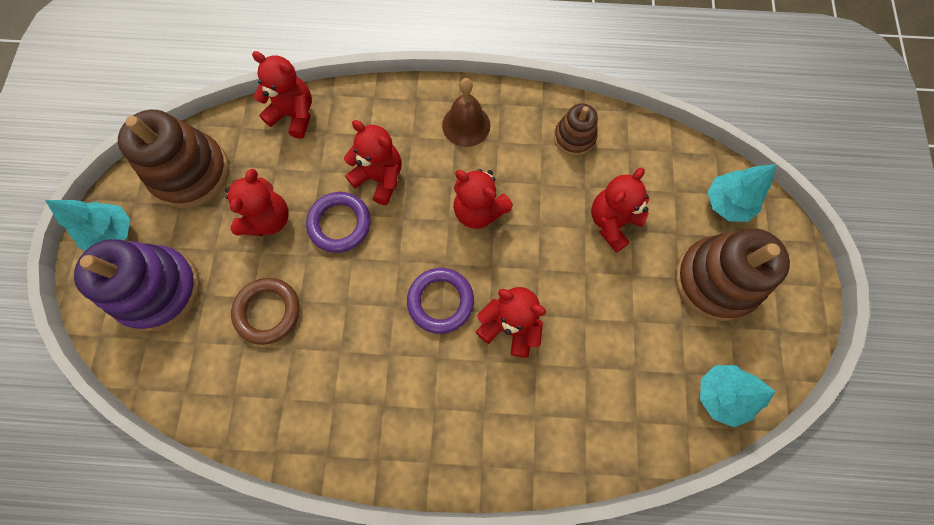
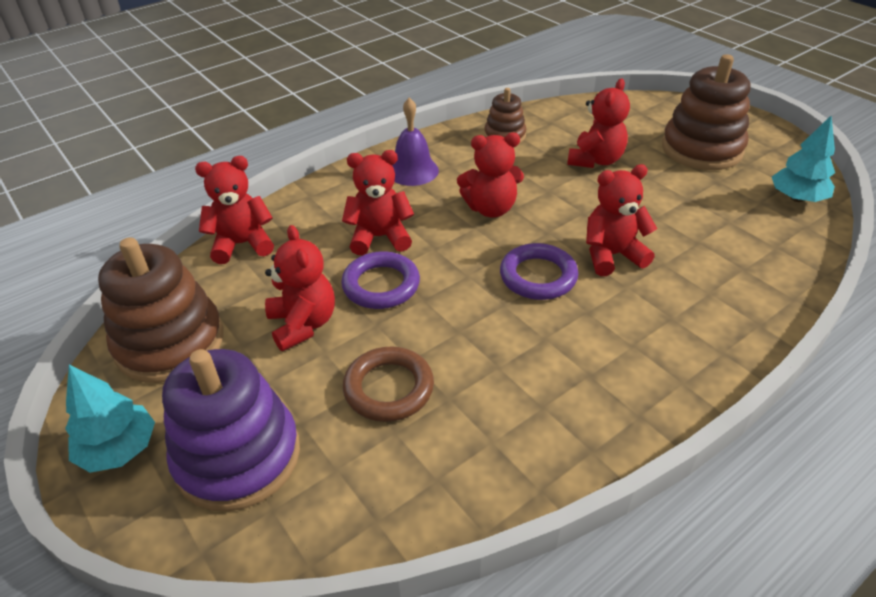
camera: 40 degrees left, 30 degrees down
(466, 125) = (413, 171): brown bell -> purple bell
(612, 222) = (595, 160): red teddy bear -> red teddy bear turned 150 degrees counterclockwise
(727, 203) = (650, 113): turquoise tree -> none

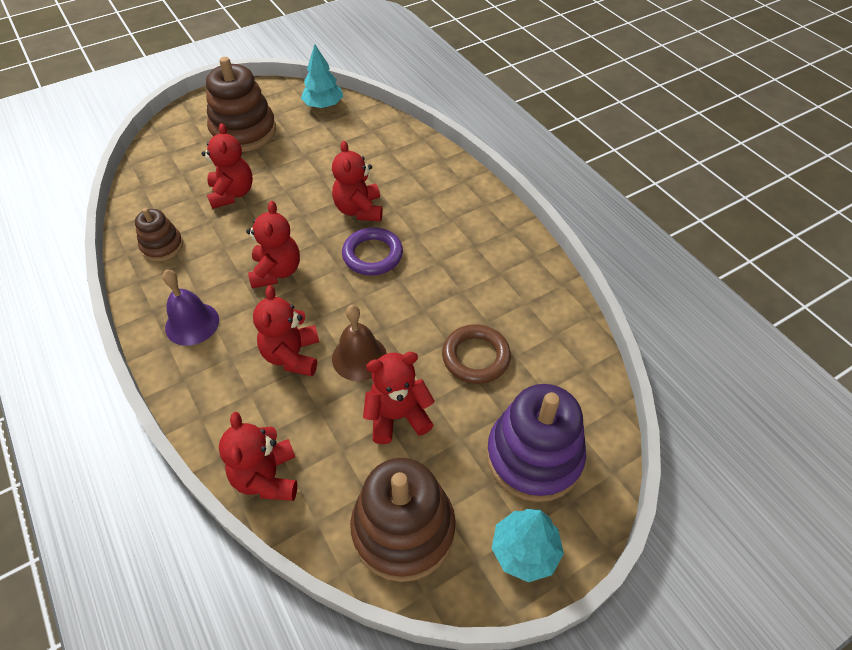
camera: 85 degrees left, 10 degrees up
(381, 285) = (359, 357): purple ring -> brown bell
(595, 160) = (232, 194): red teddy bear -> red teddy bear turned 45 degrees clockwise

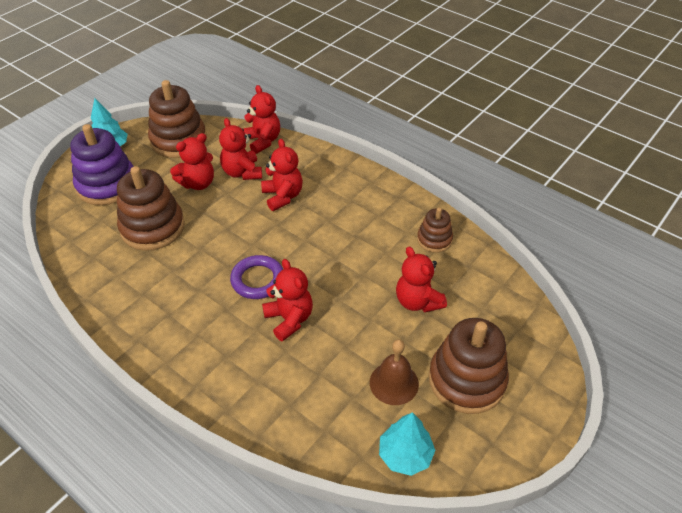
camera: 160 degrees right, 5 degrees down
(192, 323) = (364, 196): purple bell -> none
(276, 271) = (329, 245): red teddy bear -> red teddy bear (242, 172)
(359, 357) = (236, 207): brown bell -> brown bell (394, 383)
(475, 357) = (152, 227): brown ring -> brown stacking toy

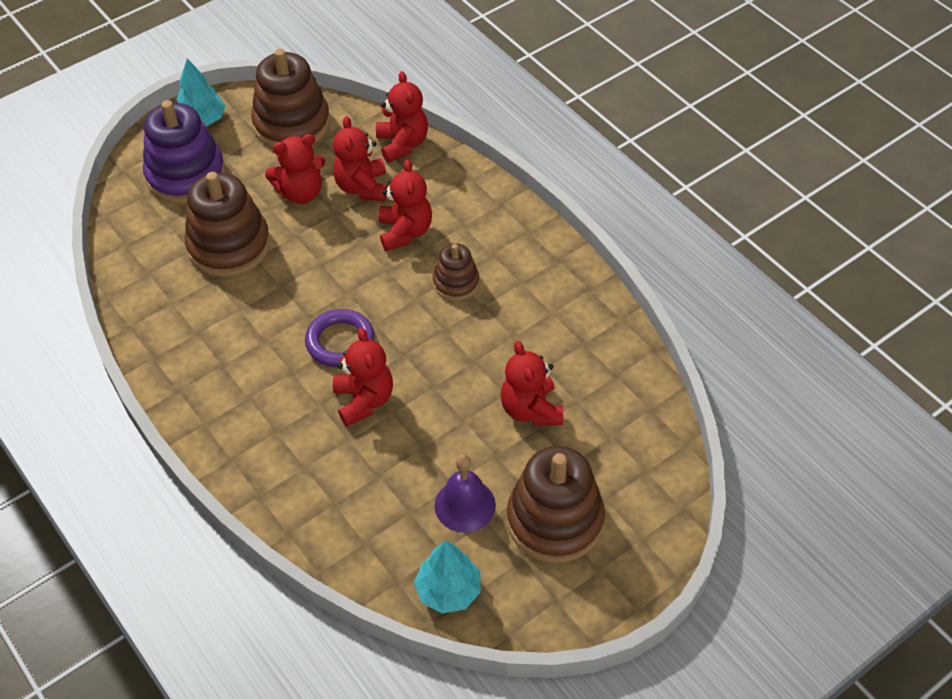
camera: 15 degrees right, 5 degrees up
(394, 383) = (465, 505): brown bell -> purple bell
(434, 239) = (584, 330): brown stacking toy -> brown stacking toy (456, 283)

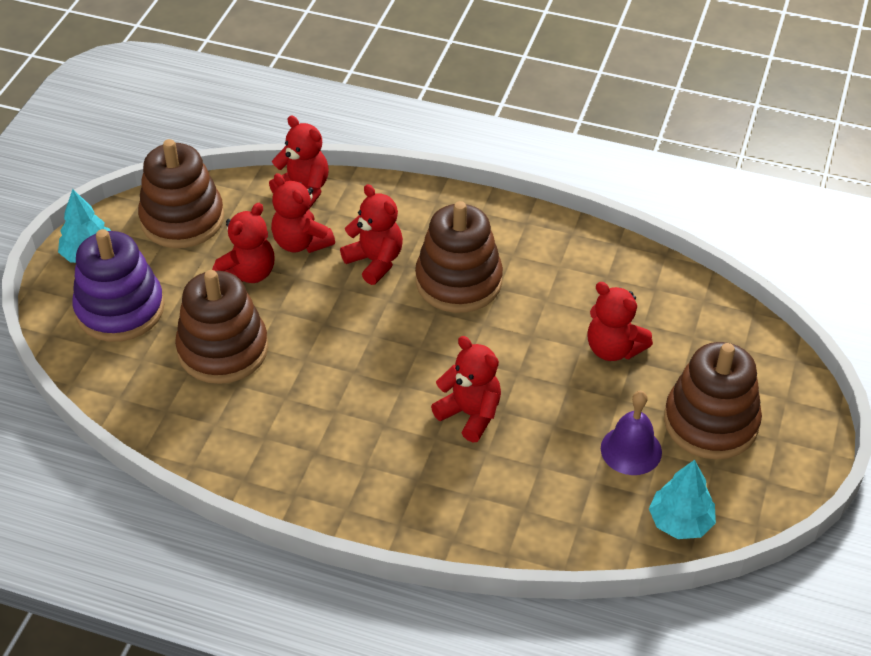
camera: 35 degrees left, 5 degrees down
(340, 342) = (404, 378): purple ring -> none
(456, 283) = (458, 281): brown stacking toy -> brown stacking toy, size x1.83

